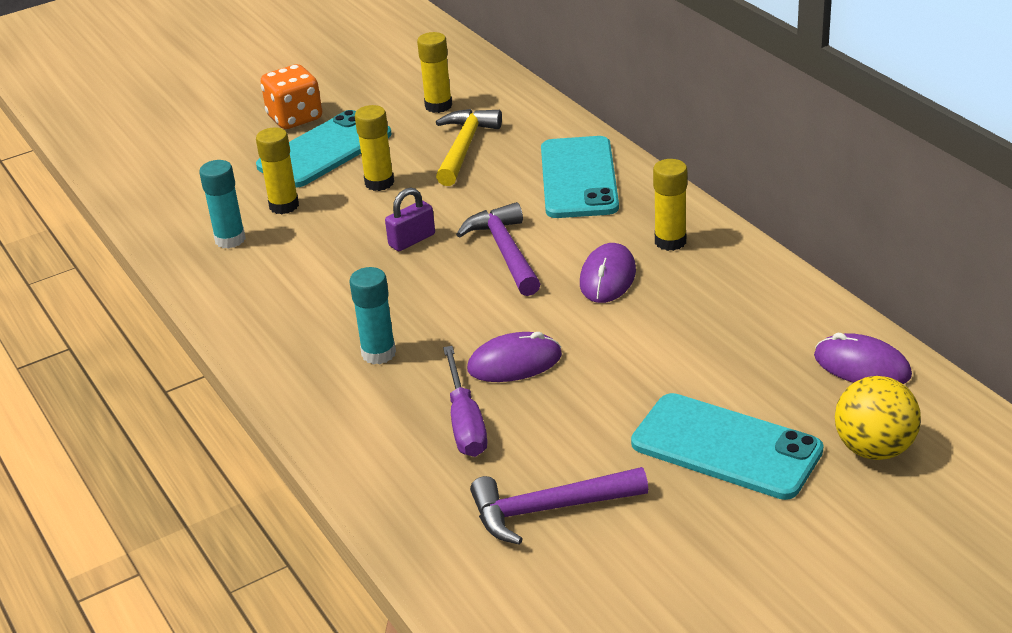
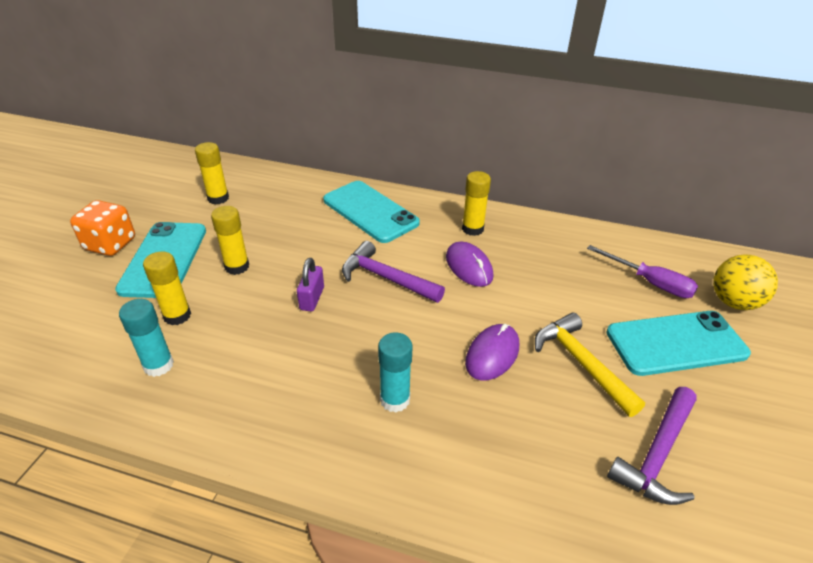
camera: 45 degrees left, 5 degrees up
(464, 148) = (270, 219): yellow hammer -> yellow hammer (581, 363)
(465, 422) = (521, 420): purple screwdriver -> purple screwdriver (650, 283)
(862, 366) = (659, 257): purple mouse -> none

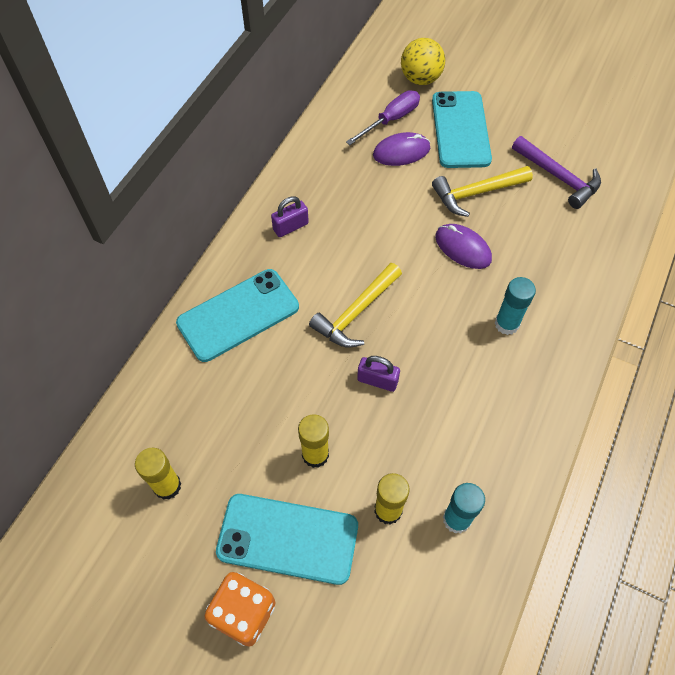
camera: 80 degrees left, 20 degrees up
(386, 278) = (356, 313): purple hammer -> yellow hammer
(469, 266) = (349, 242): purple mouse -> purple mouse (401, 152)
(472, 229) = (290, 227): yellow glue stick -> purple padlock

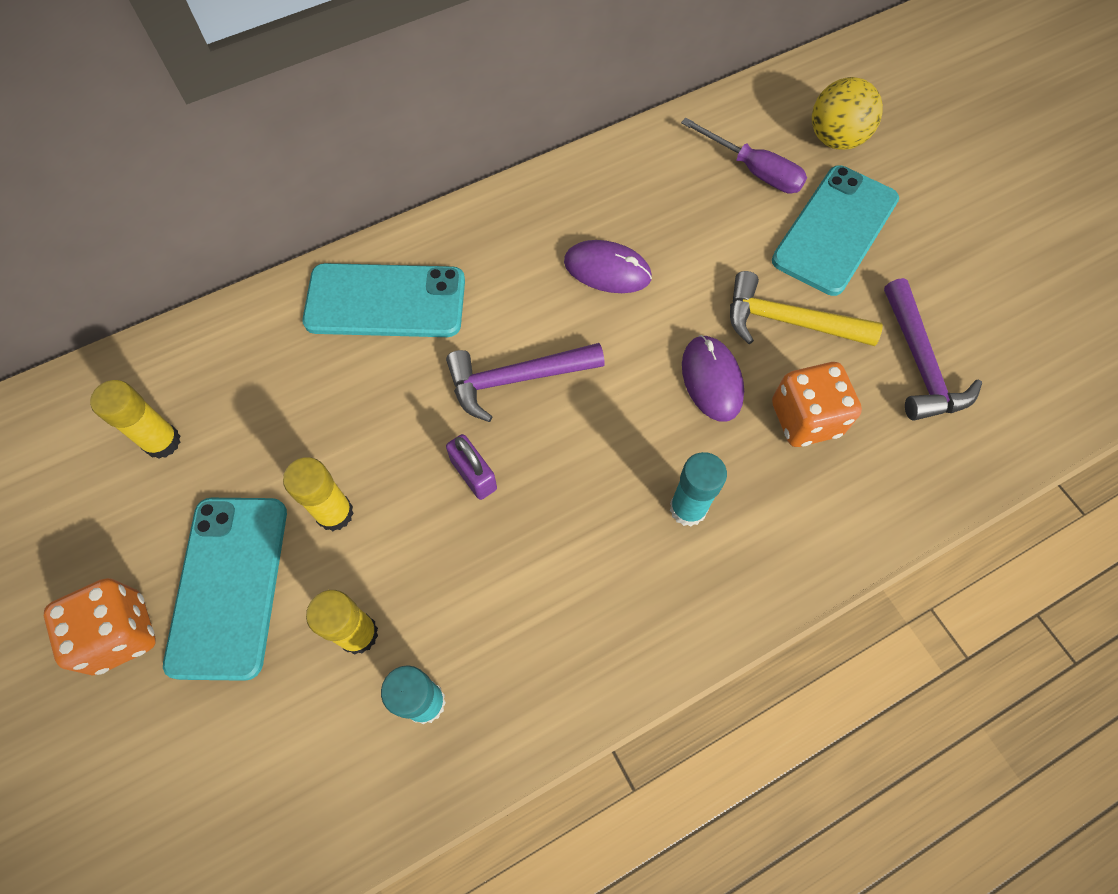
camera: 35 degrees right, 5 degrees up
(288, 538) = (229, 586): turquoise phone -> turquoise phone turned 45 degrees clockwise
(290, 227) = (526, 234): purple padlock -> none
(356, 313) = (516, 379): yellow hammer -> purple hammer
(391, 120) = (754, 171): purple screwdriver -> purple screwdriver turned 45 degrees clockwise
(401, 152) = (734, 217): purple mouse -> purple mouse (607, 270)
(526, 240) = (805, 419): none -> orange dice

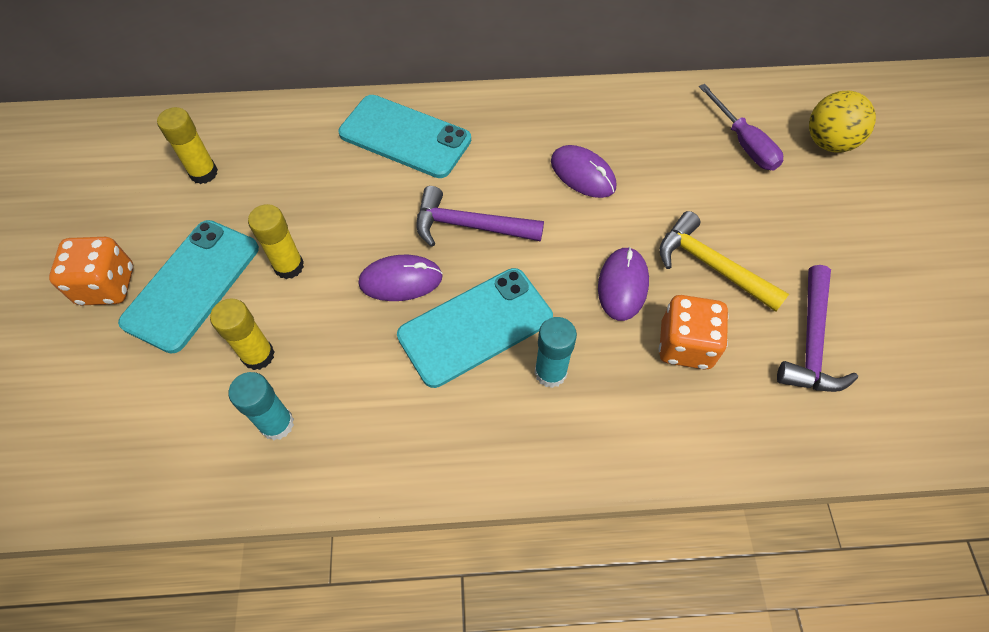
camera: 25 degrees right, 5 degrees down
(473, 475) = (400, 280): purple padlock -> purple mouse
(835, 230) = (790, 211): turquoise phone -> turquoise phone (475, 327)

